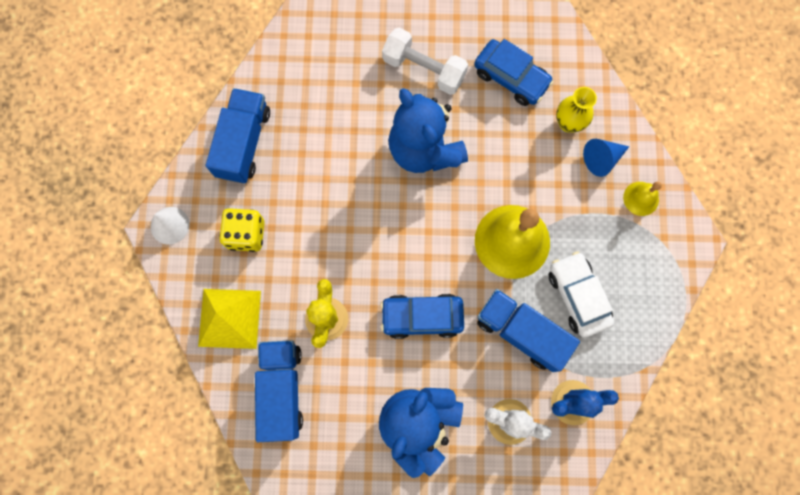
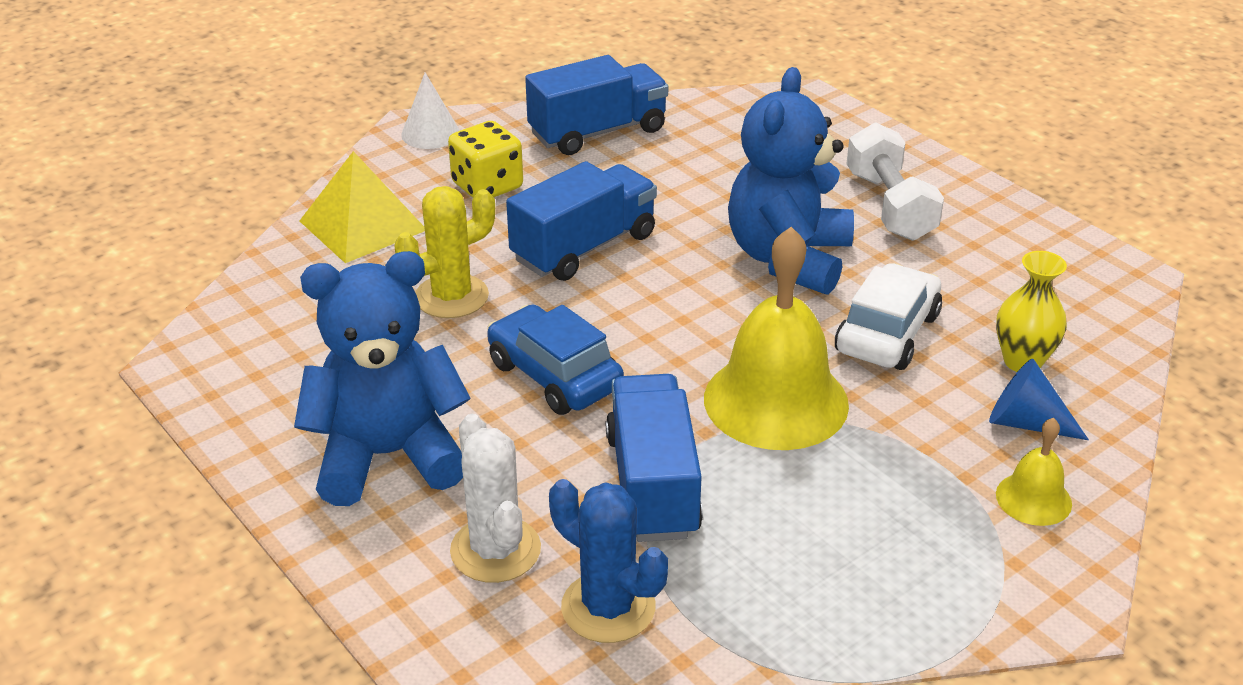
camera: 50 degrees right, 40 degrees down
(282, 390) = (309, 310): blue truck -> blue truck (584, 247)
(511, 78) = (997, 278): blue car -> none
(577, 296) = (786, 515): white car -> white car (887, 333)

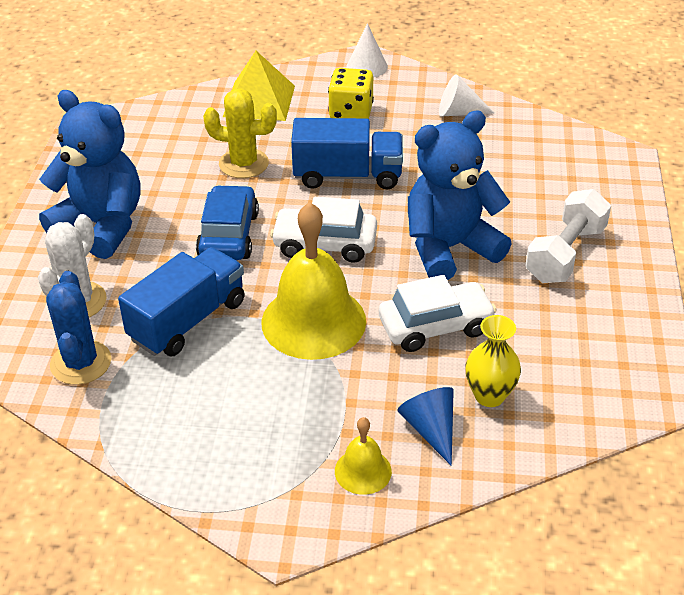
camera: 45 degrees right, 5 degrees up
(598, 132) = (459, 112): blue truck -> white cone
(668, 324) = (325, 244): none -> white car

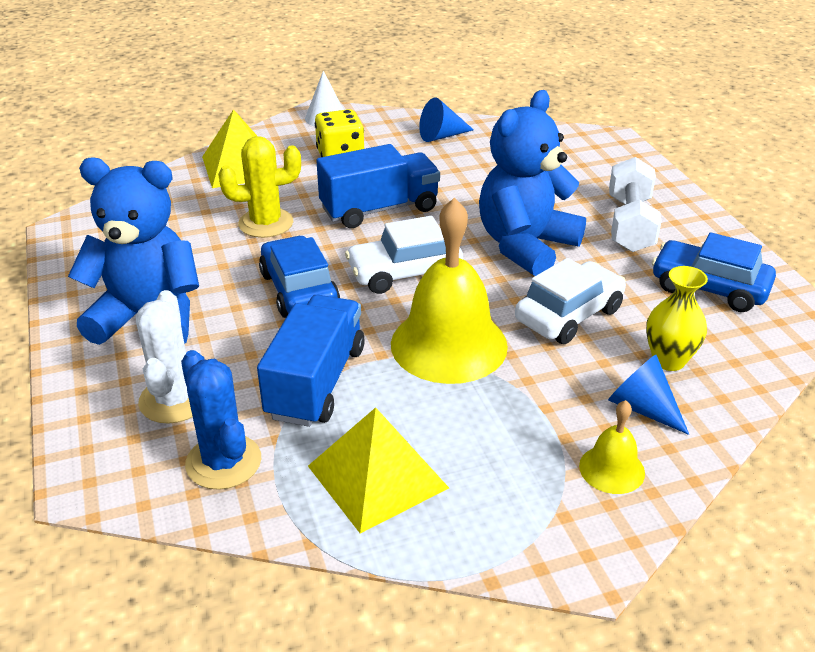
camera: 25 degrees left, 5 degrees down
(180, 413) = (378, 476): none -> yellow pyramid
(459, 112) = (441, 136): white cone -> blue cone
(586, 340) = (709, 288): none -> blue car

